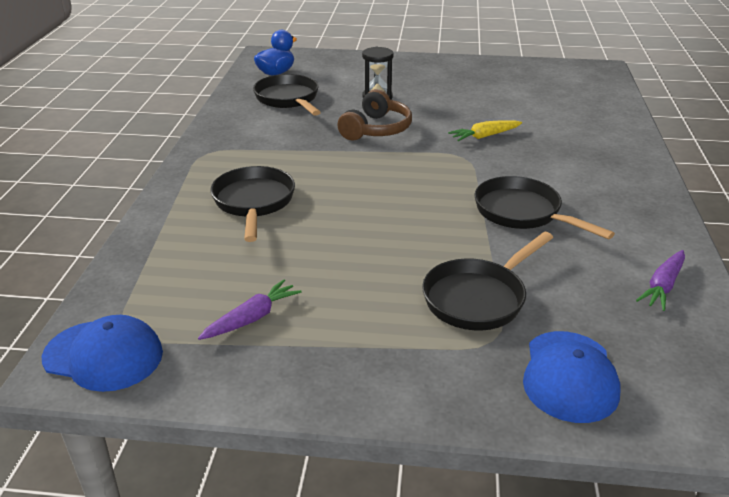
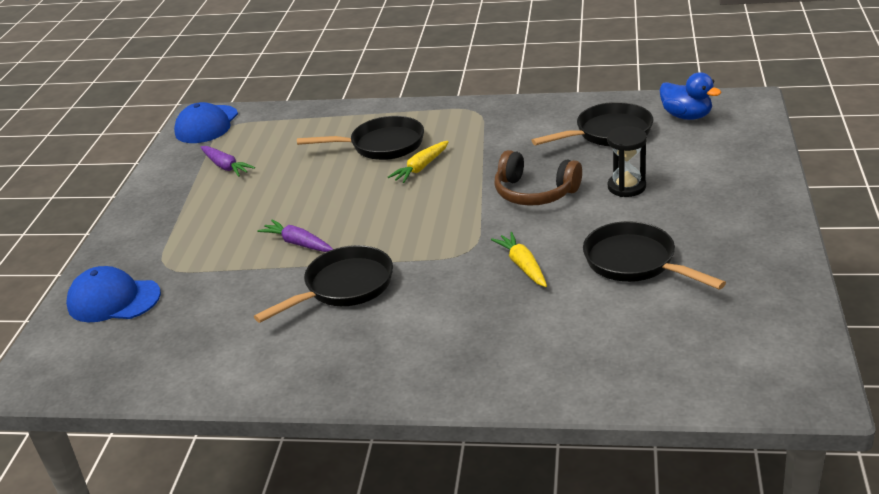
camera: 95 degrees right, 0 degrees up
(313, 179) = (421, 168): none -> yellow carrot
(478, 298) = (217, 260): black pan -> black pan (635, 262)
(662, 286) = (201, 365): purple carrot -> purple carrot (298, 243)

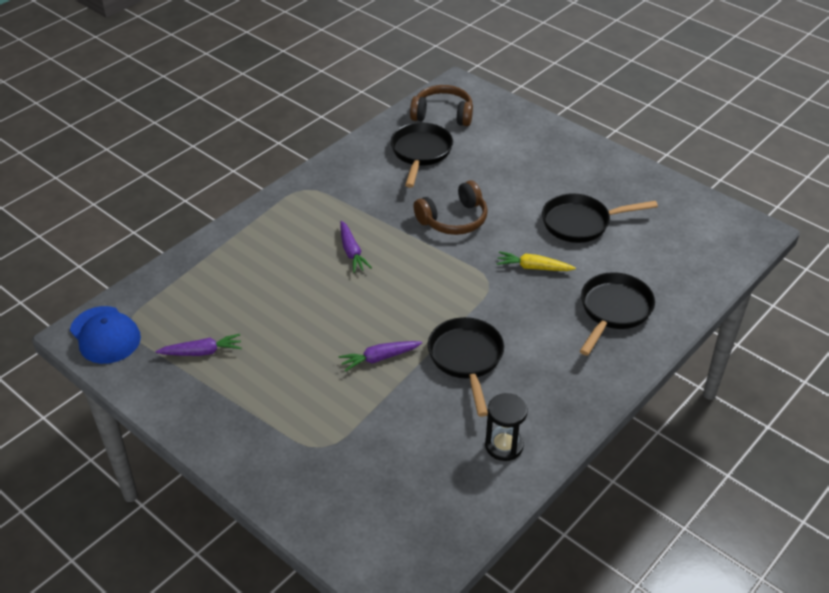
camera: 60 degrees left, 10 degrees up
(113, 300) = (337, 497): blue cap -> none
(381, 145) = (291, 255): black pan -> black pan (613, 311)
(421, 168) = (352, 252): yellow carrot -> purple carrot
(626, 187) = (495, 181): black hourglass -> black hourglass (504, 446)
(686, 116) = (443, 115): blue duck -> brown headphones

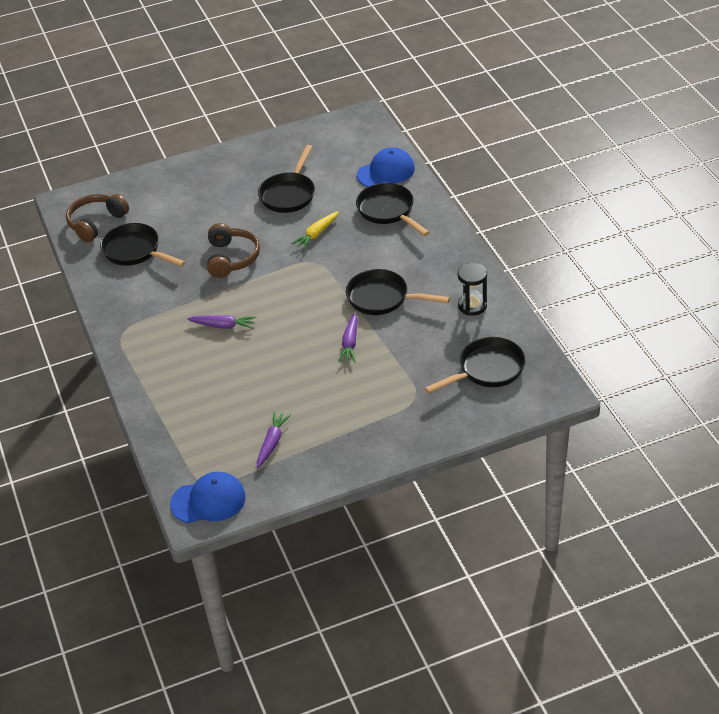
camera: 60 degrees left, 0 degrees up
(401, 500) = (487, 370): none -> black pan
(679, 284) = (386, 172): none -> blue cap

